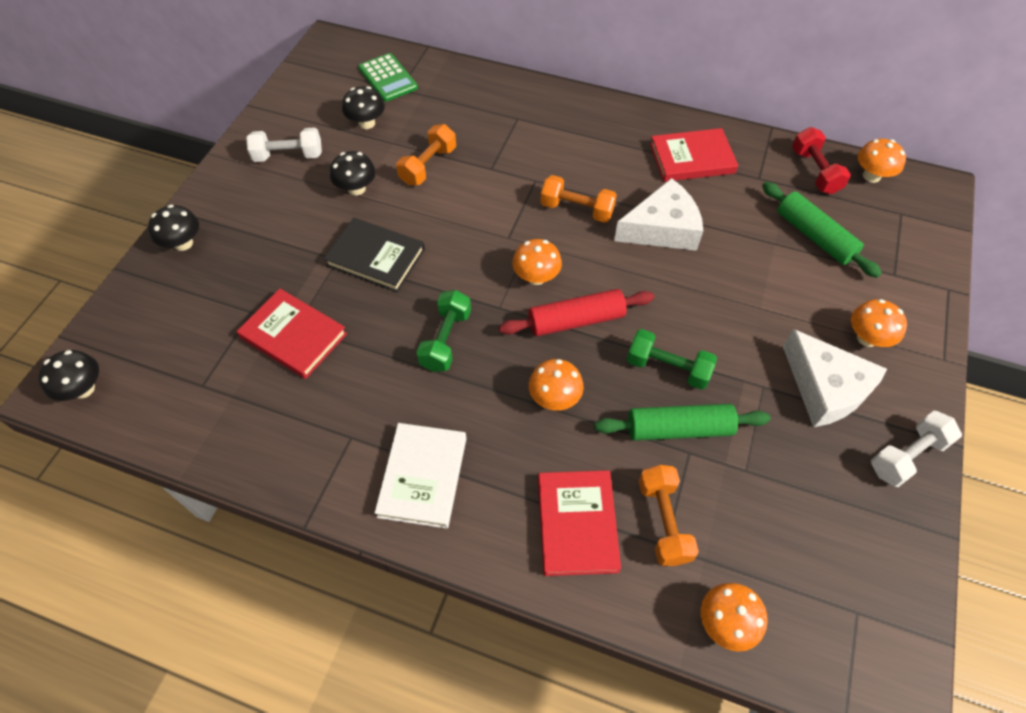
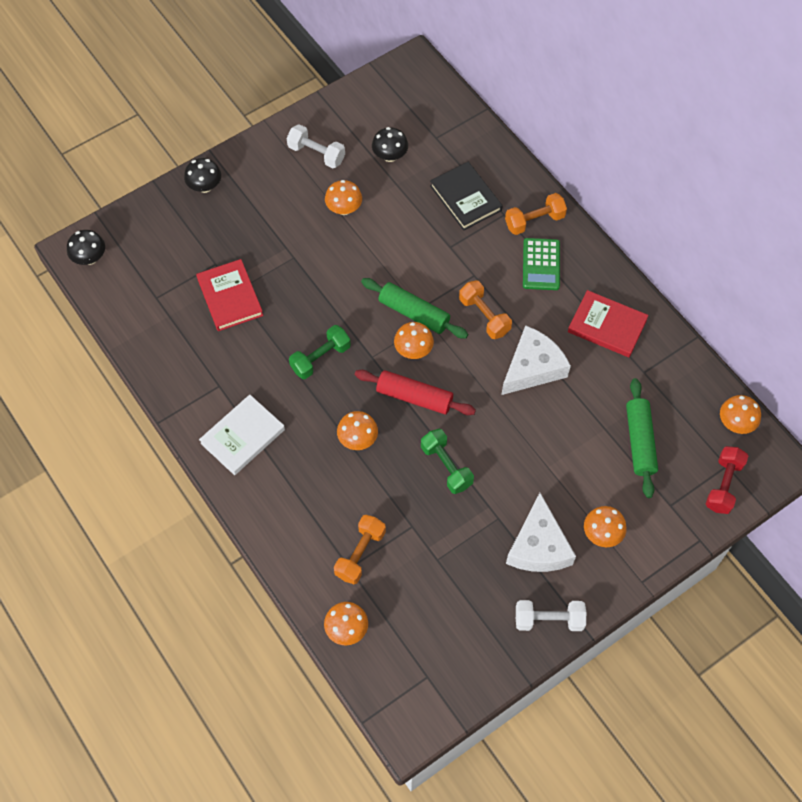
camera: 35 degrees right, 5 degrees up
(356, 189) = (344, 209): black mushroom -> orange mushroom
(376, 258) = (319, 271): black book -> black book (465, 198)
(388, 78) = (434, 123): green calculator -> green calculator (541, 264)
(428, 166) = (407, 218): orange dumbbell -> orange dumbbell (534, 221)
(577, 524) = (309, 522): red book -> none
(662, 228) = (532, 367): white cheese -> white cheese turned 60 degrees counterclockwise
(679, 429) = (418, 508): green rolling pin -> green rolling pin (414, 313)
(814, 171) = (693, 393): red dumbbell -> red dumbbell (723, 485)

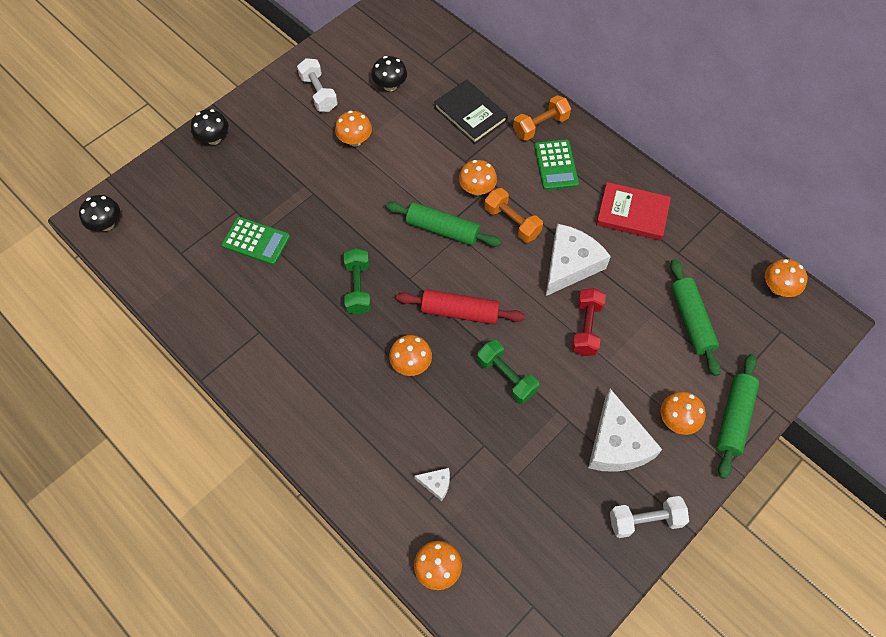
camera: 10 degrees left, 0 degrees up
(230, 297) = (256, 241): red book -> green calculator
(242, 436) = (292, 380): white book -> none
(316, 154) = (318, 93): white dumbbell -> white dumbbell turned 45 degrees clockwise
(320, 358) = (358, 288): green dumbbell -> green dumbbell turned 45 degrees counterclockwise
(360, 554) = (436, 484): orange dumbbell -> white cheese
(413, 350) = (449, 265): orange mushroom -> orange mushroom (477, 189)
(657, 541) = (733, 418): none -> green rolling pin
(723, 485) = (783, 351): red dumbbell -> red dumbbell (586, 328)

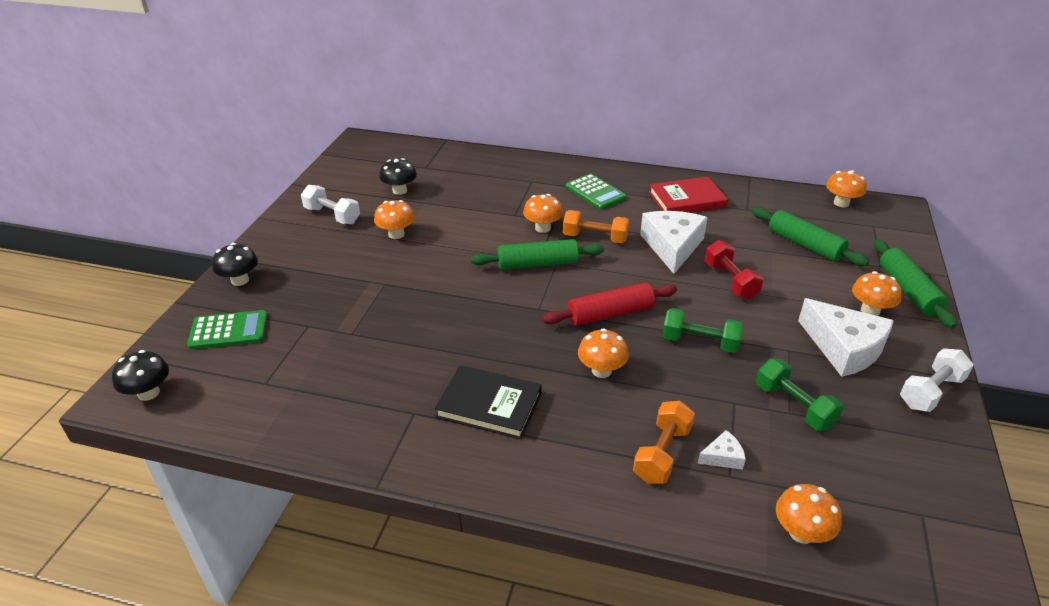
camera: 30 degrees left, 25 degrees down
(256, 241) = (350, 340): green calculator -> green calculator (228, 330)
(358, 288) = (493, 335): green dumbbell -> green dumbbell (794, 406)
(470, 114) = (491, 186): black book -> black book (489, 405)
(540, 126) = (558, 174): orange dumbbell -> orange dumbbell (662, 454)

